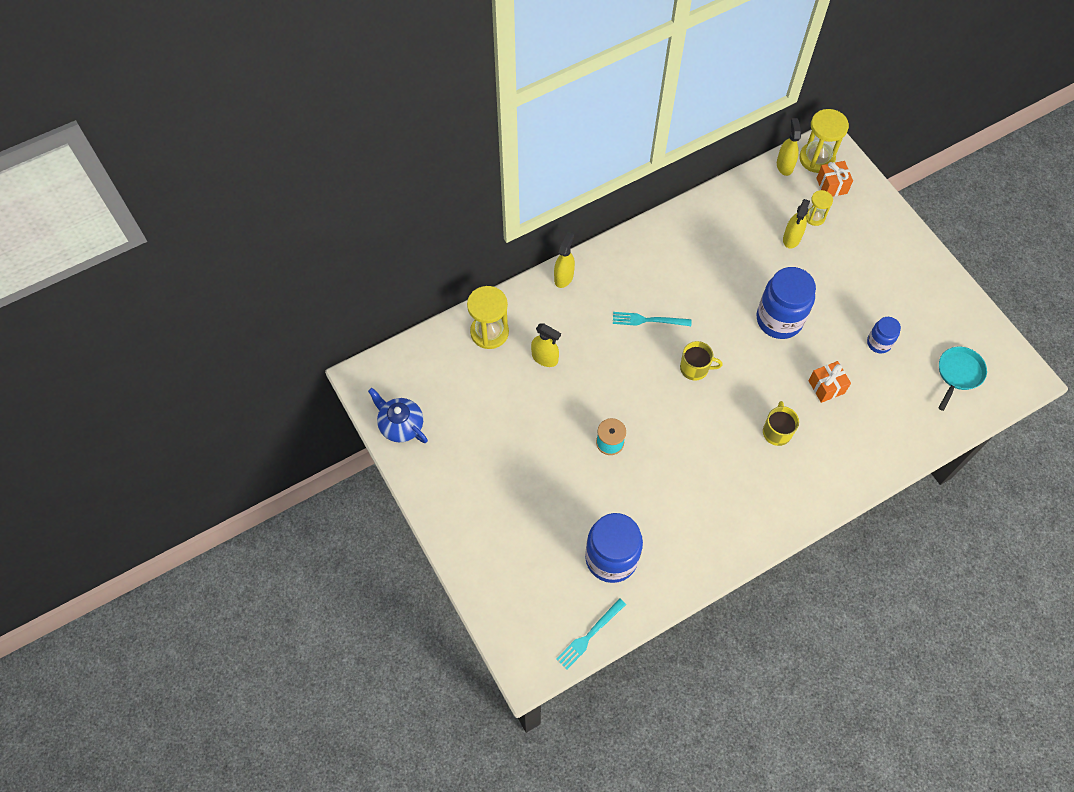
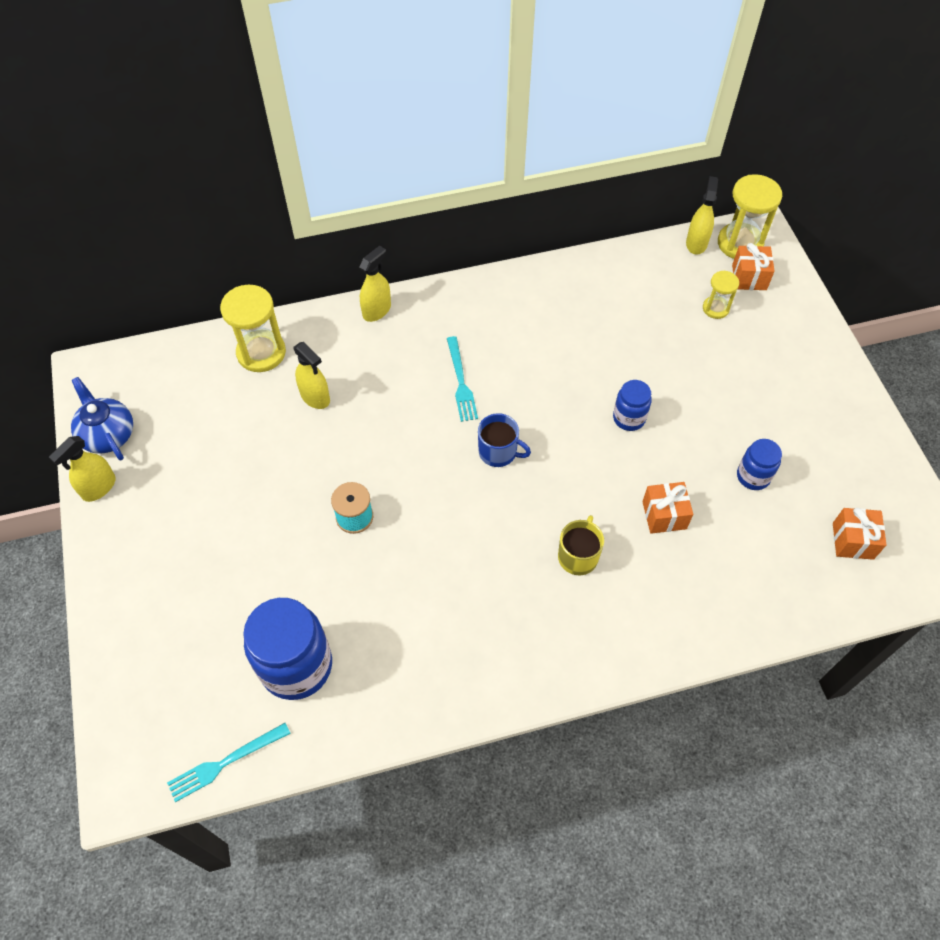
camera: 15 degrees right, 5 degrees down
(648, 320) = (461, 382): turquoise fork -> turquoise fork turned 120 degrees counterclockwise
(695, 368) = (498, 452): yellow mug -> blue mug
(779, 319) = (629, 418): blue jar -> blue jar, size x0.52
(791, 238) = (677, 326): yellow spray bottle -> yellow spray bottle (99, 487)
(958, 374) = (852, 541): turquoise pan -> orange gift

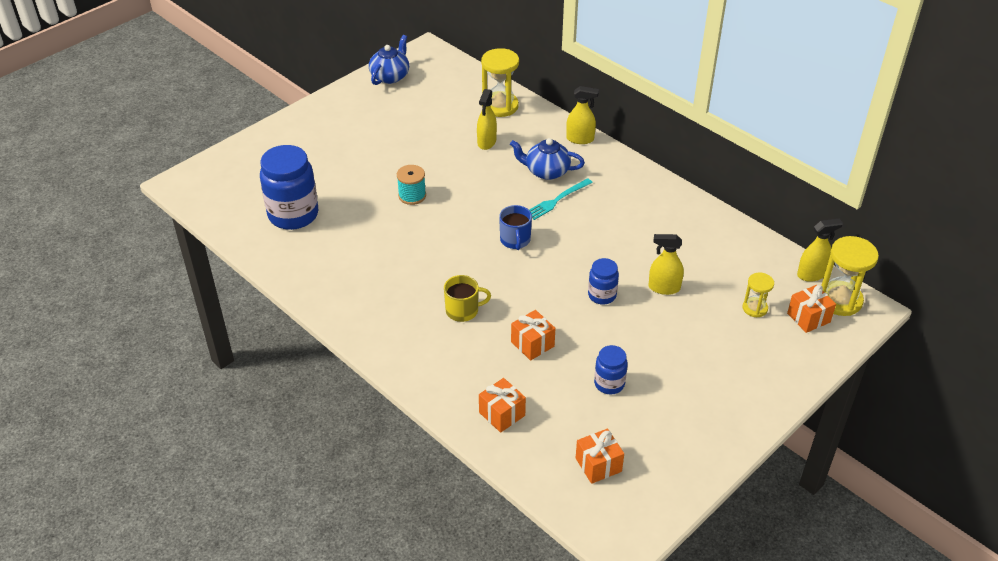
camera: 60 degrees right, 15 degrees down
(99, 487) = (353, 89): yellow spray bottle -> yellow spray bottle (664, 288)
(225, 762) = (216, 213): turquoise fork -> none
(407, 367) = (546, 171): none -> blue teapot
(748, 593) = (502, 414): none -> orange gift

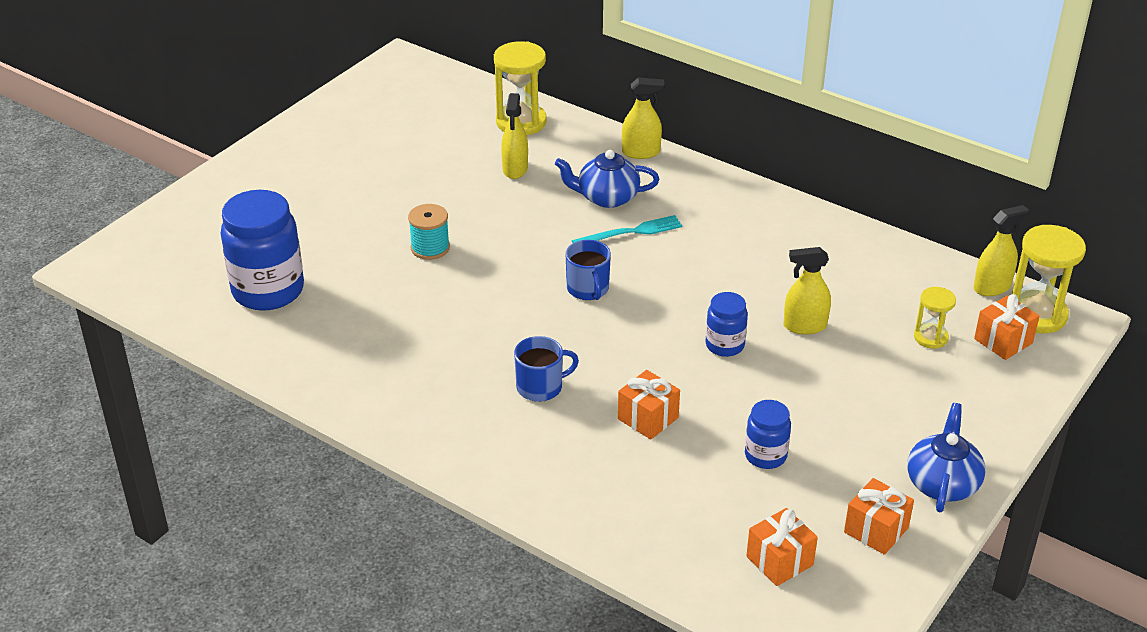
camera: 10 degrees left, 5 degrees down
(390, 76) = (359, 98): blue teapot -> blue teapot (942, 483)
(463, 310) = (540, 387): yellow mug -> blue mug
(502, 414) = (630, 513): orange gift -> orange gift (876, 530)
(557, 200) = (631, 232): turquoise fork -> turquoise fork turned 150 degrees counterclockwise

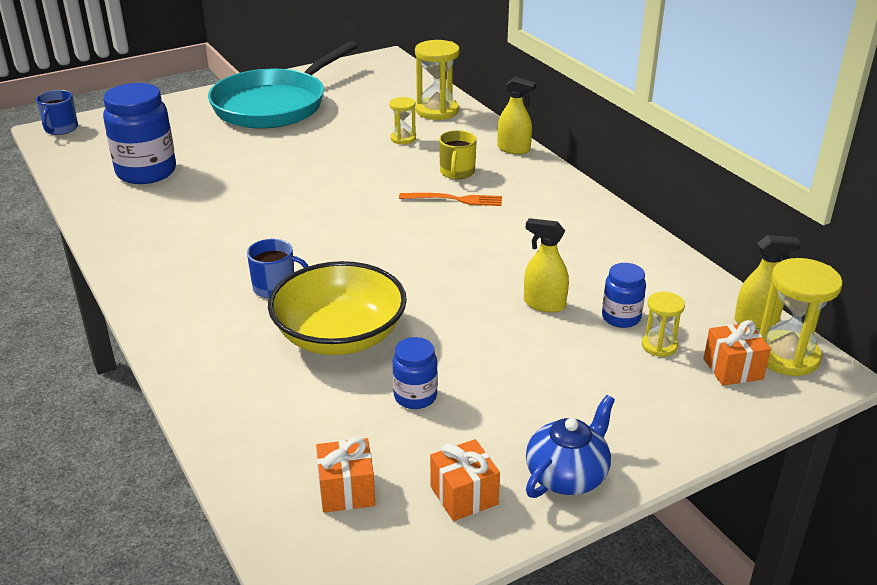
camera: 25 degrees right, 5 degrees down
(330, 160) = (275, 105): none -> turquoise pan
(430, 248) = (288, 173): turquoise spool -> none
(515, 169) = (403, 138): yellow spray bottle -> yellow hourglass
(588, 289) = (382, 229): blue mug -> blue mug (61, 129)
(606, 198) = (457, 172): blue teapot -> yellow mug
(631, 232) = (454, 199): turquoise fork -> orange fork
(648, 418) = (340, 336): orange gift -> yellow bowl
(725, 345) = (458, 299): blue jar -> blue jar (621, 317)

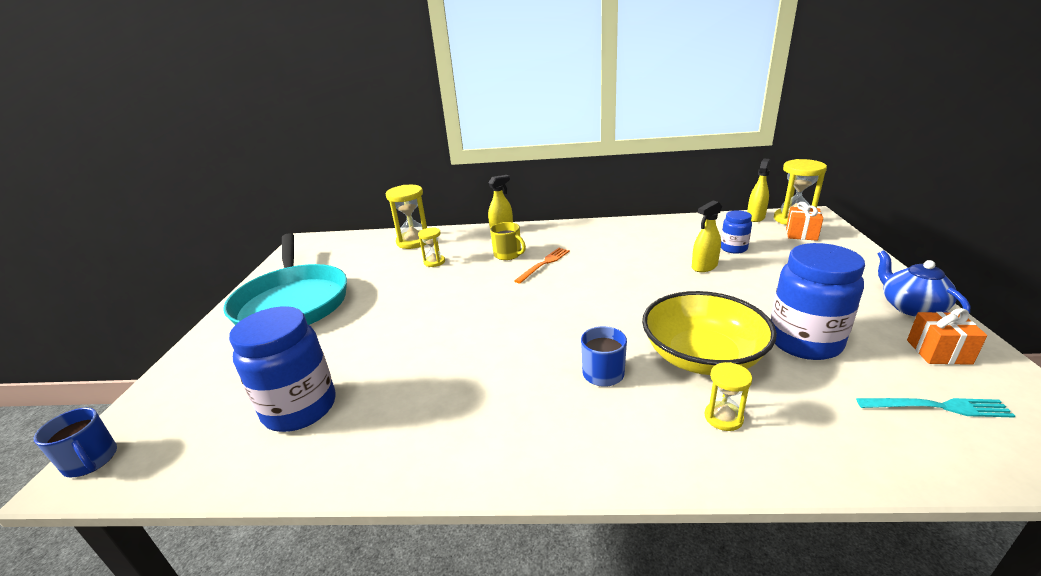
camera: 55 degrees left, 5 degrees down
(346, 491) = (937, 407): orange gift -> turquoise fork
(415, 396) = (804, 342): blue jar -> blue jar, size x1.91
(659, 346) = (769, 246): yellow hourglass -> yellow hourglass (723, 417)

